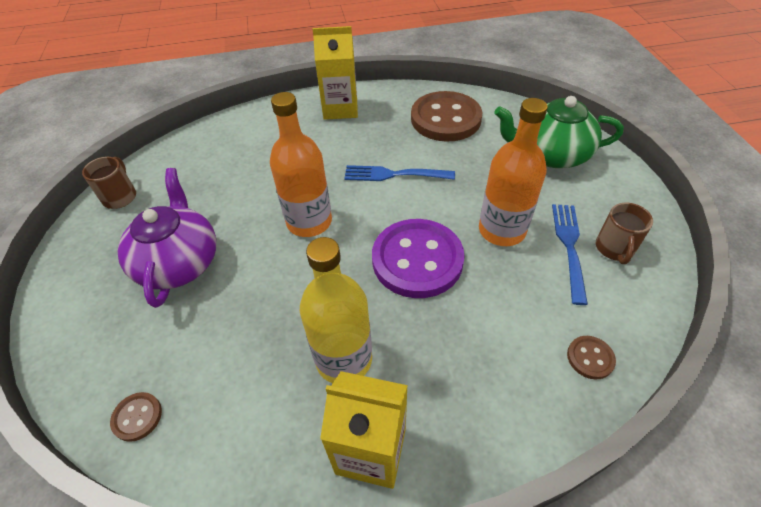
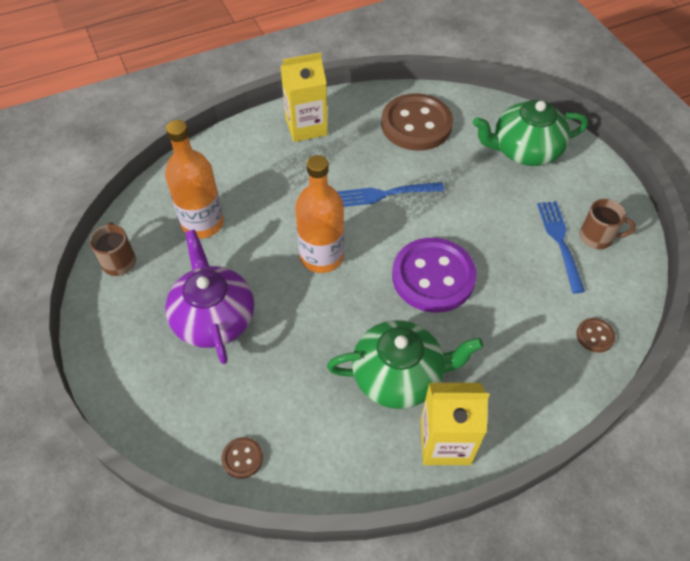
camera: 15 degrees left, 5 degrees up
(344, 359) = (399, 376): yellow bottle -> green teapot
(502, 230) = (499, 235): orange bottle -> orange bottle (202, 223)
(614, 248) = (597, 237): brown mug -> brown mug turned 75 degrees counterclockwise

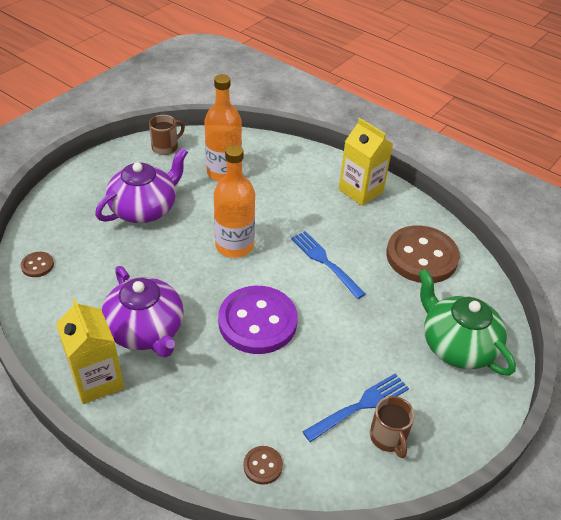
camera: 60 degrees right, 10 degrees down
(399, 376) = (146, 330): green teapot -> purple teapot

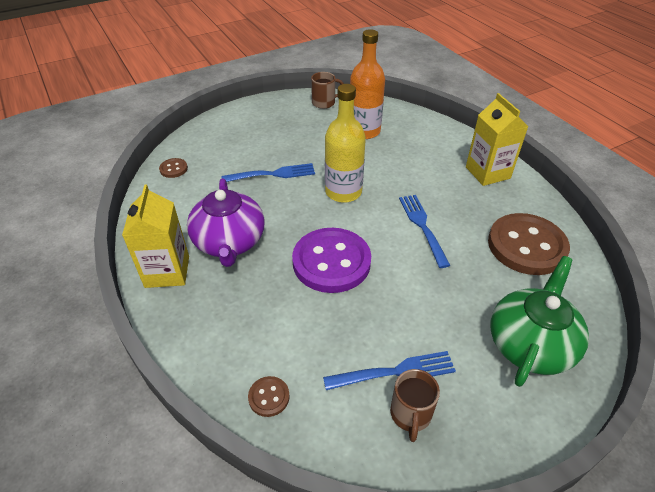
camera: 25 degrees right, 0 degrees up
(144, 209) = (281, 145): purple teapot -> none
(151, 244) = (272, 174): none -> blue fork
(234, 245) = (343, 192): orange bottle -> yellow bottle
(457, 345) = (530, 344): green teapot -> green teapot turned 45 degrees clockwise

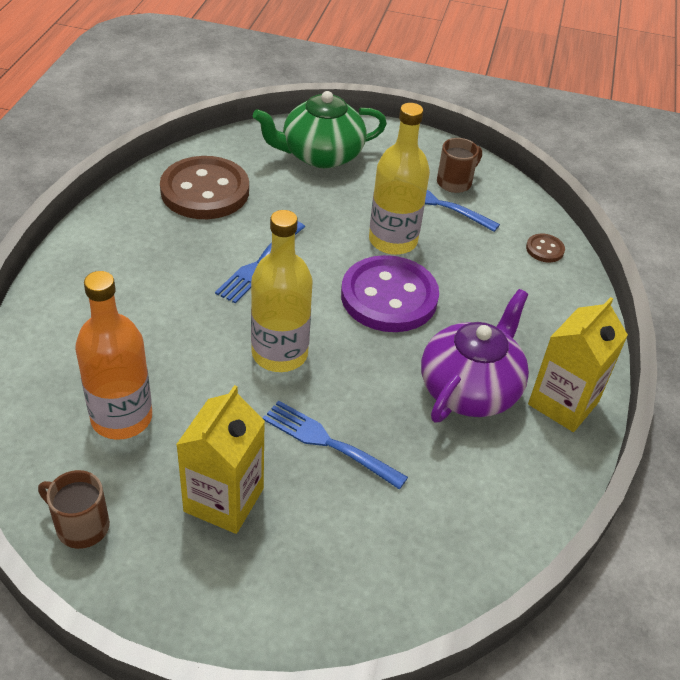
camera: 140 degrees left, 0 degrees up
(173, 169) = (453, 564): brown button -> none
(379, 306) = (393, 240): none -> yellow bottle
(487, 172) = (101, 259): yellow carton -> yellow carton (224, 500)

